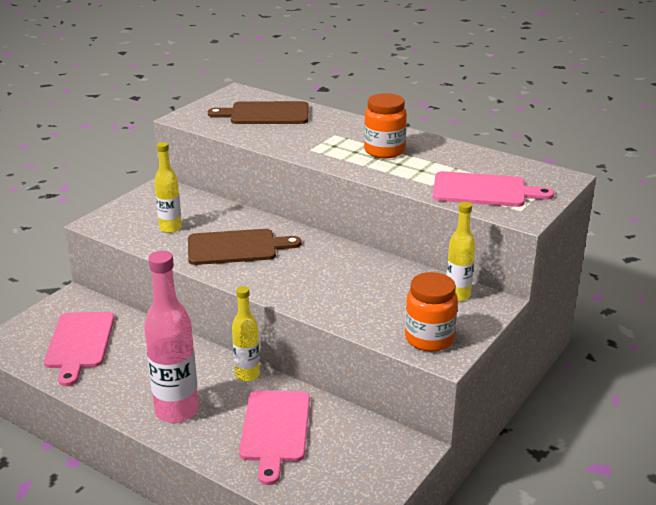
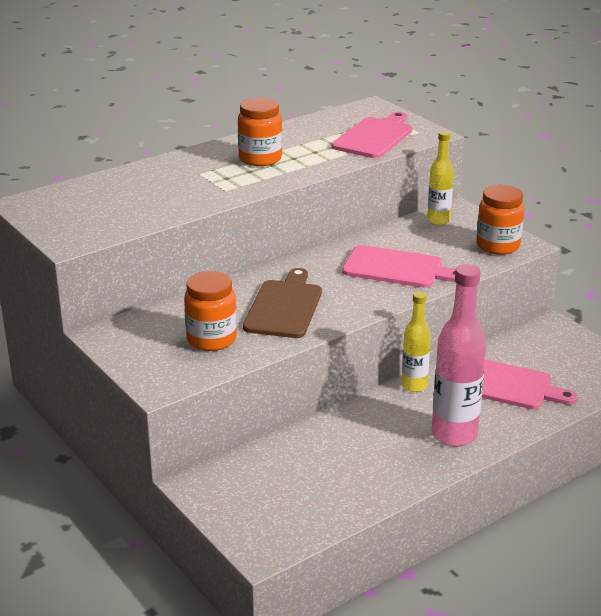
camera: 70 degrees left, 0 degrees up
(79, 343) = (299, 486): pink cutting board -> pink cutting board (397, 268)
(170, 228) = (211, 339): yellow bottle -> orange jar
(265, 114) = (108, 197): brown cutting board -> none

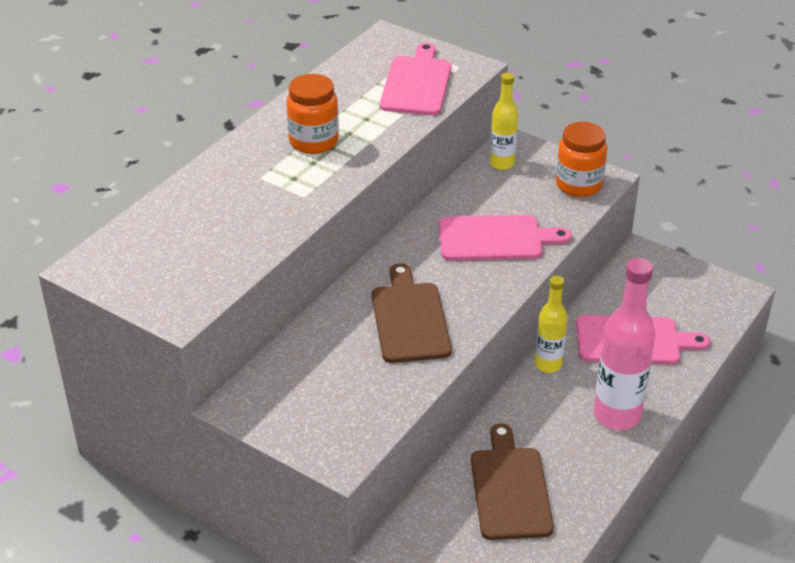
camera: 20 degrees left, 10 degrees up
(211, 339) = (359, 382): orange jar -> none
(321, 466) = (510, 489): none -> brown cutting board

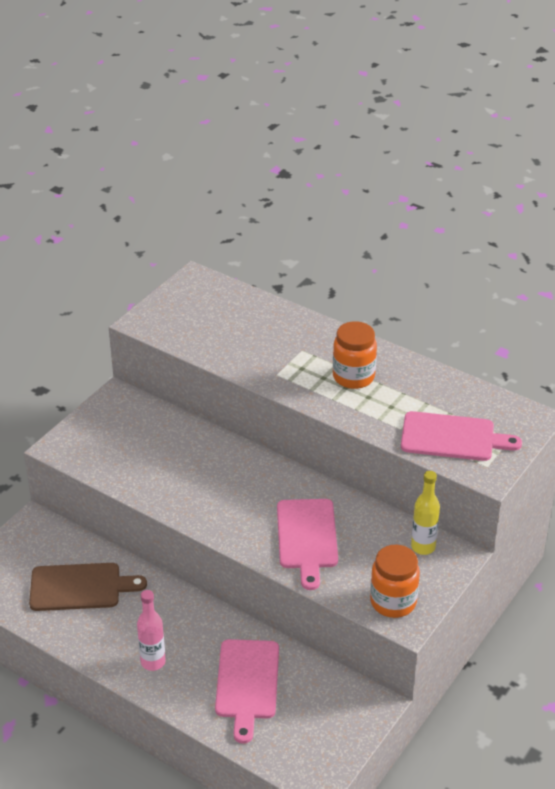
camera: 90 degrees right, 0 degrees up
(409, 319) = (202, 482): brown cutting board -> none
(548, 365) = (217, 619): yellow bottle -> none
(617, 415) = (153, 662): pink bottle -> pink bottle, size x0.59

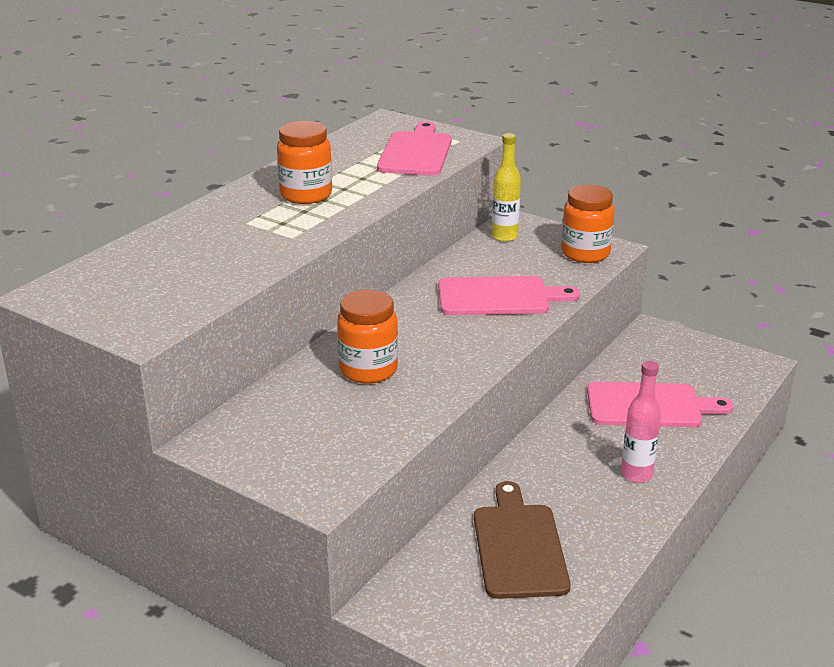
camera: 90 degrees left, 10 degrees down
(197, 464) = (368, 370): none -> orange jar

